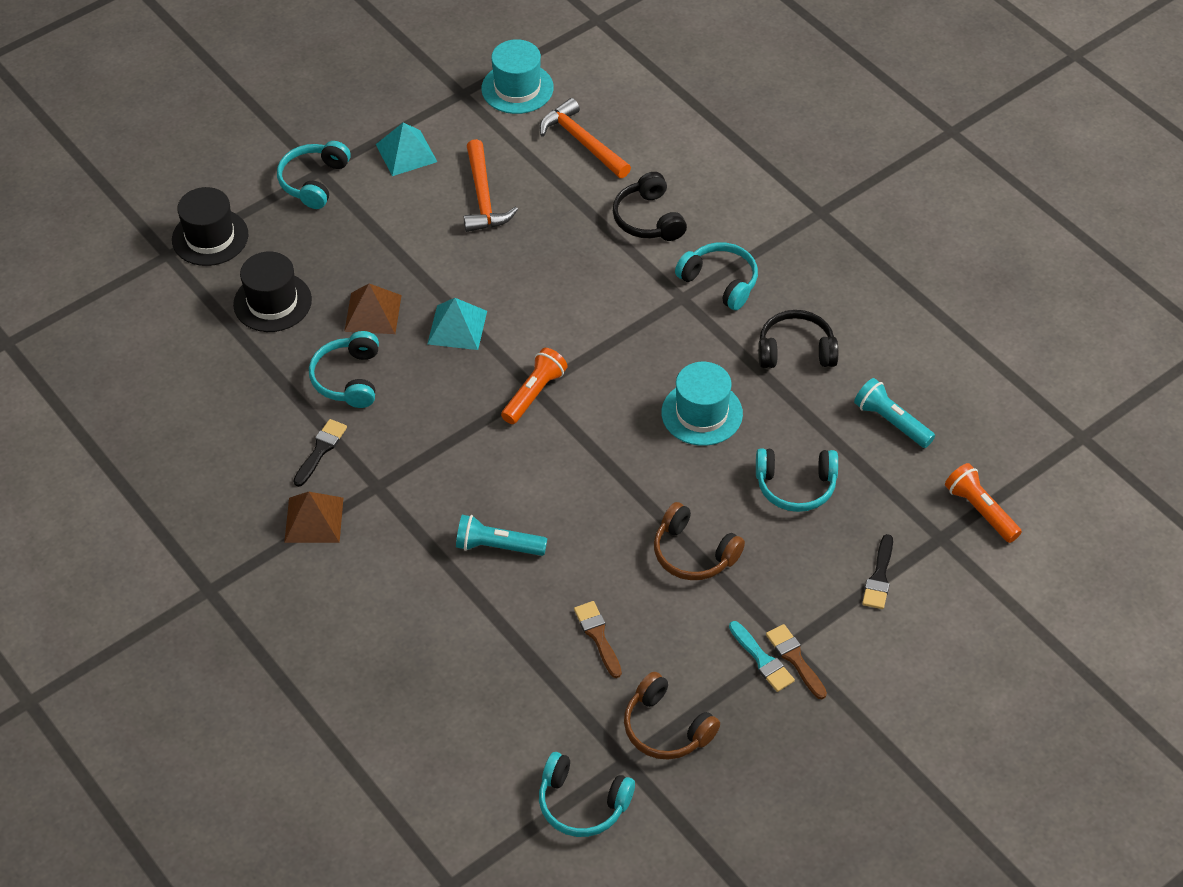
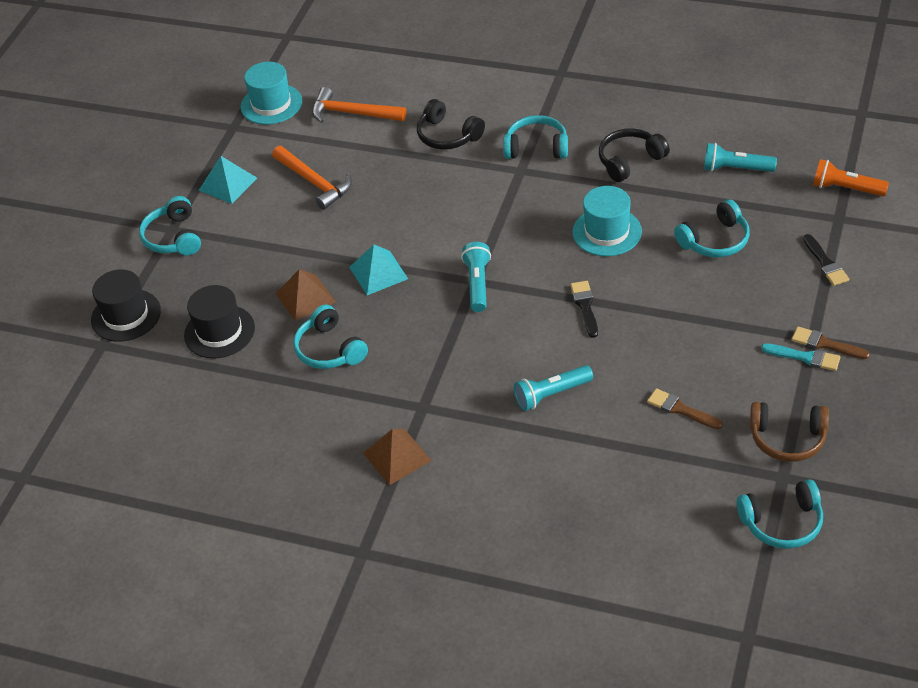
camera: 30 degrees left, 5 degrees down
(320, 450) = (355, 408): black brush -> black brush (585, 306)
(534, 394) = (478, 284): orange flashlight -> turquoise flashlight
(693, 553) = (691, 320): brown headphones -> none

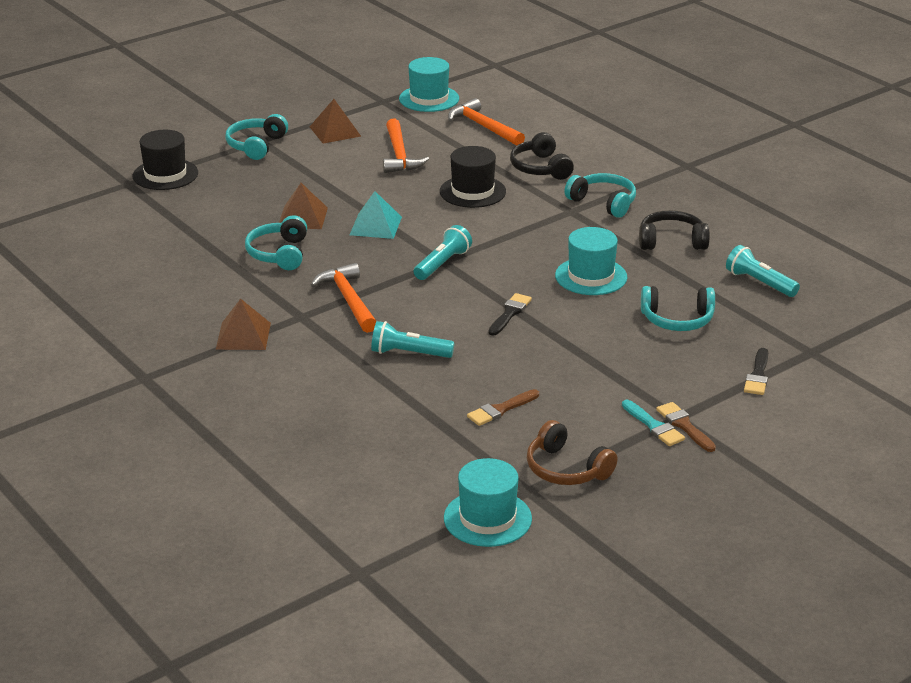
camera: 30 degrees right, 15 degrees down
(219, 331) = (216, 210): black hat -> black hat (472, 191)
(228, 184) = (335, 131): turquoise pyramid -> brown pyramid
(442, 366) = (348, 300): none -> orange hammer
(681, 409) = (501, 409): brown brush -> brown brush turned 105 degrees counterclockwise
(782, 523) = (487, 518): turquoise headphones -> turquoise hat
(846, 188) = (845, 336): orange flashlight -> none

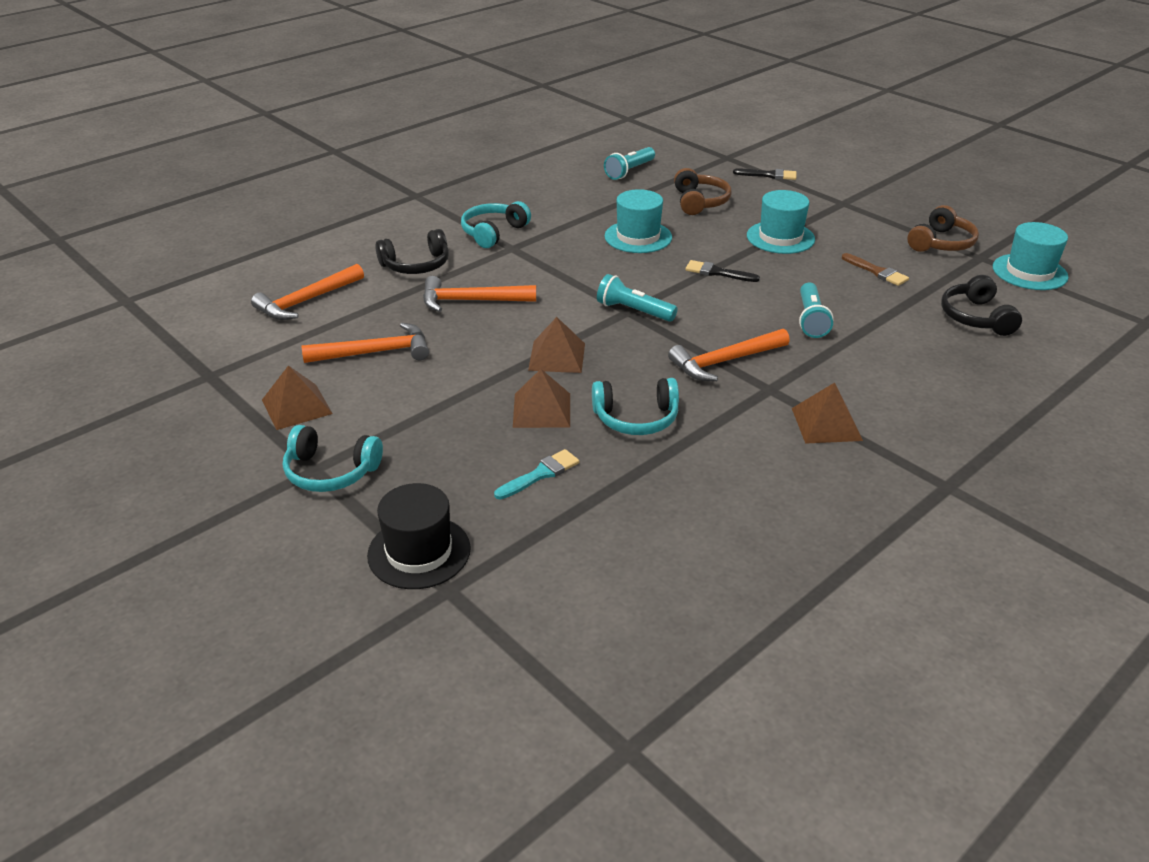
camera: 95 degrees left, 5 degrees up
(375, 226) = (557, 356): turquoise pyramid -> brown pyramid
(429, 99) = (214, 341): turquoise hat -> turquoise hat (780, 237)
(472, 191) = (471, 301): black hat -> orange hammer
(654, 426) = (860, 211): turquoise brush -> turquoise brush (540, 474)
(671, 241) = (565, 203): black headphones -> black headphones (975, 317)
(677, 320) = (700, 202): turquoise headphones -> brown headphones
(684, 426) = (853, 201): brown brush -> none

